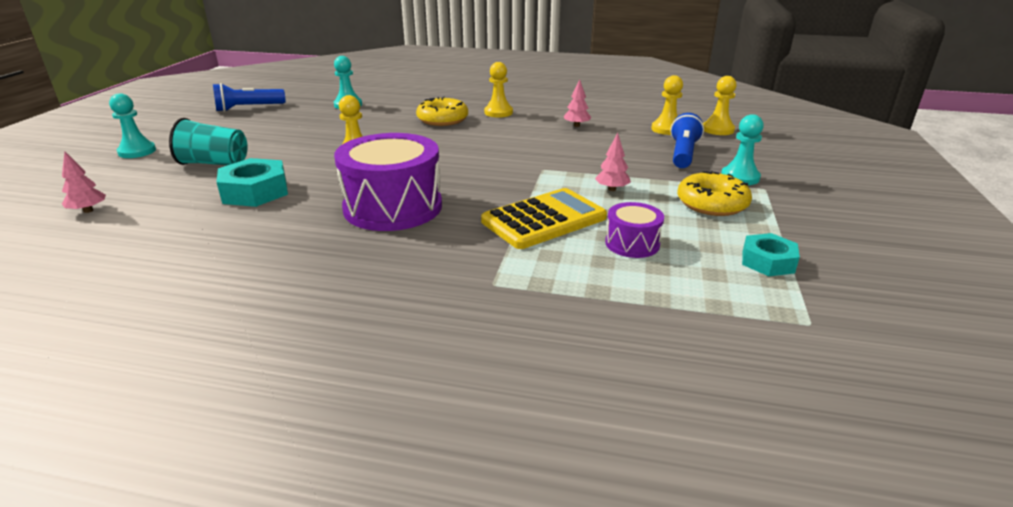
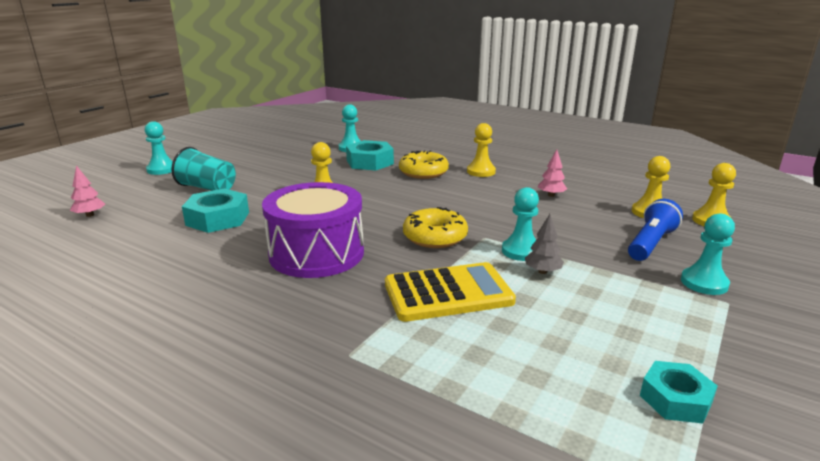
camera: 20 degrees right, 5 degrees down
(248, 108) = (270, 142): blue flashlight -> none
(379, 116) = (370, 162): none -> turquoise nut
(582, 176) = (521, 251): none -> turquoise pawn
(612, 189) = (542, 271): pink tree -> grey tree
(632, 243) = (523, 340): purple drum -> none
(712, 204) = (648, 309): yellow donut -> yellow donut (435, 237)

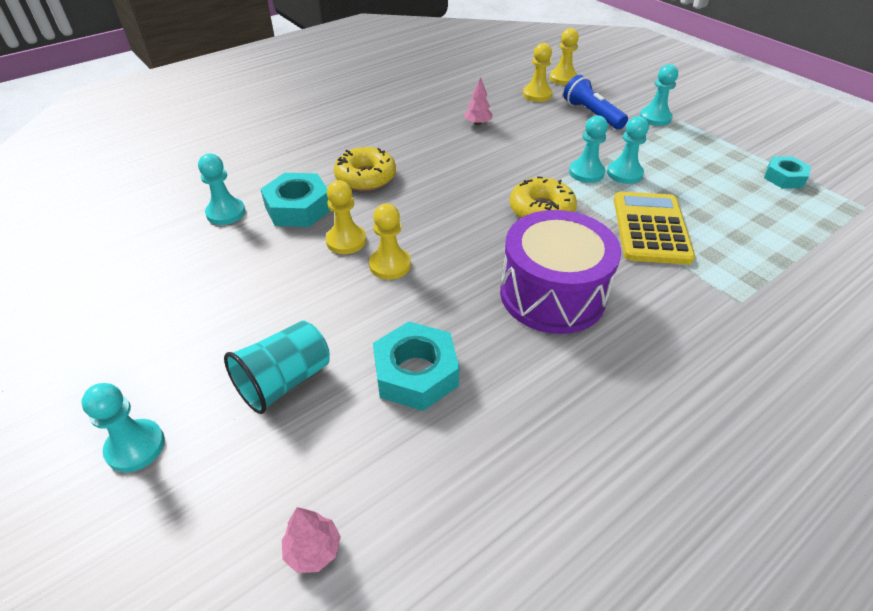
camera: 70 degrees left, 20 degrees up
(481, 172) = (391, 141): yellow pawn -> yellow pawn (346, 241)
(542, 271) = (624, 173): grey tree -> turquoise pawn

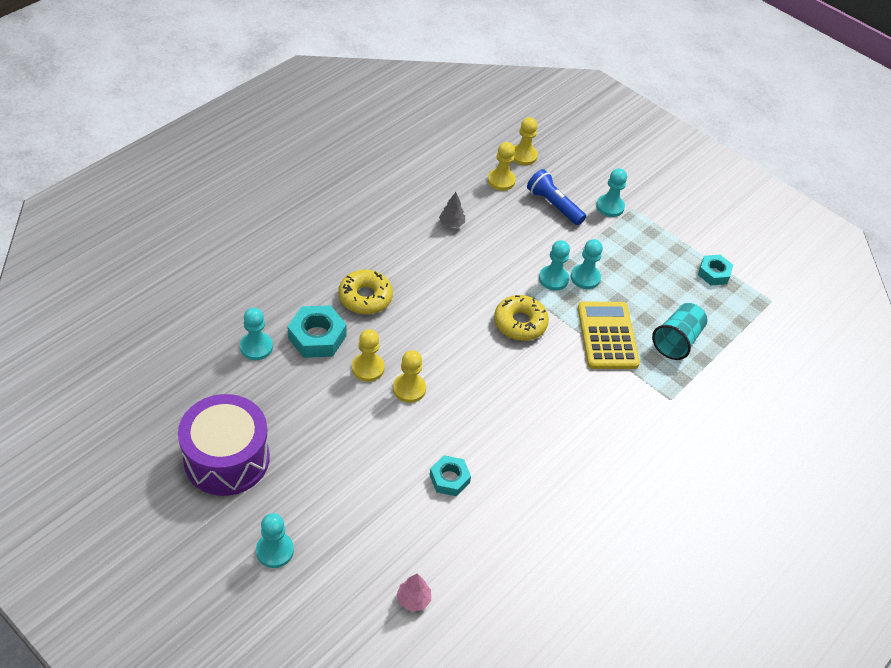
camera: 15 degrees left, 5 degrees up
(284, 381) = (359, 494): turquoise cup -> turquoise cup (677, 341)
(415, 373) = (449, 479): turquoise nut -> turquoise nut, size x0.65
(477, 123) = (451, 224): pink tree -> grey tree
(552, 294) = (536, 405): purple drum -> purple drum (227, 458)

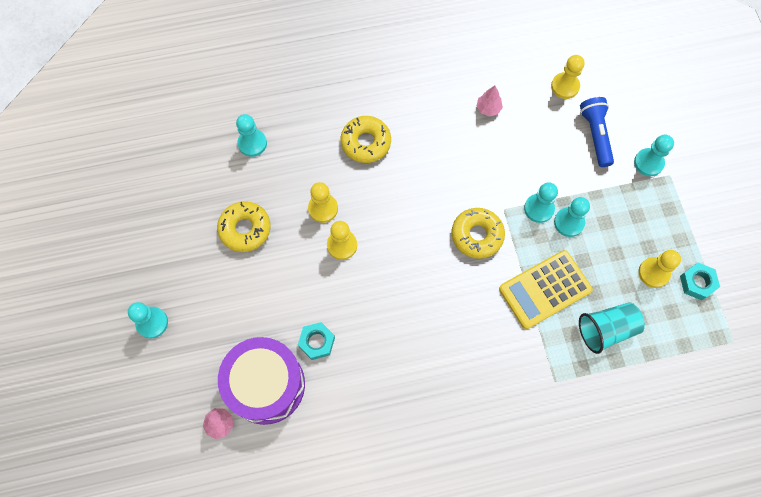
camera: 40 degrees right, 20 degrees up
(227, 458) = (169, 227): purple drum -> purple drum (266, 385)
(306, 421) = (245, 229): none -> yellow donut
(317, 337) = (303, 159): turquoise nut -> none
(451, 224) = (488, 108): grey tree -> pink tree
(523, 156) = (605, 70): yellow pawn -> yellow pawn (653, 273)
(607, 336) = (545, 289): yellow calculator -> yellow calculator turned 150 degrees counterclockwise

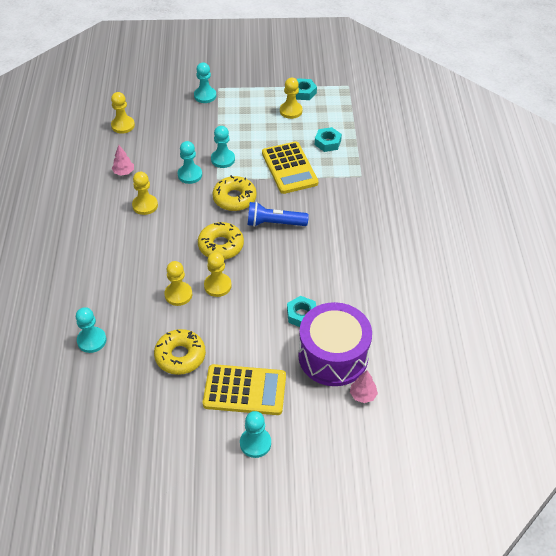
camera: 80 degrees left, 20 degrees down
(212, 300) = (245, 390): none -> yellow calculator
(366, 143) = (124, 255): yellow donut -> yellow donut (221, 246)
(442, 143) = (145, 205): none -> yellow pawn
(569, 222) = (239, 145): turquoise pawn -> turquoise pawn (190, 175)
(595, 135) = (172, 117): blue flashlight -> blue flashlight (274, 223)
(606, 330) = (327, 142): turquoise cup -> turquoise nut

